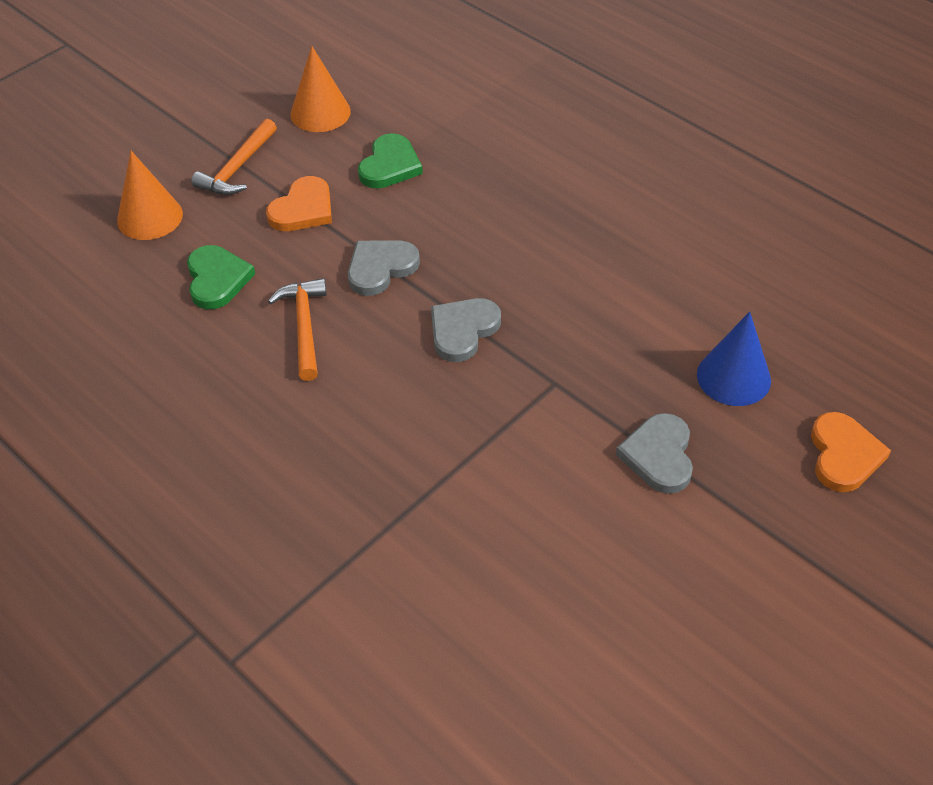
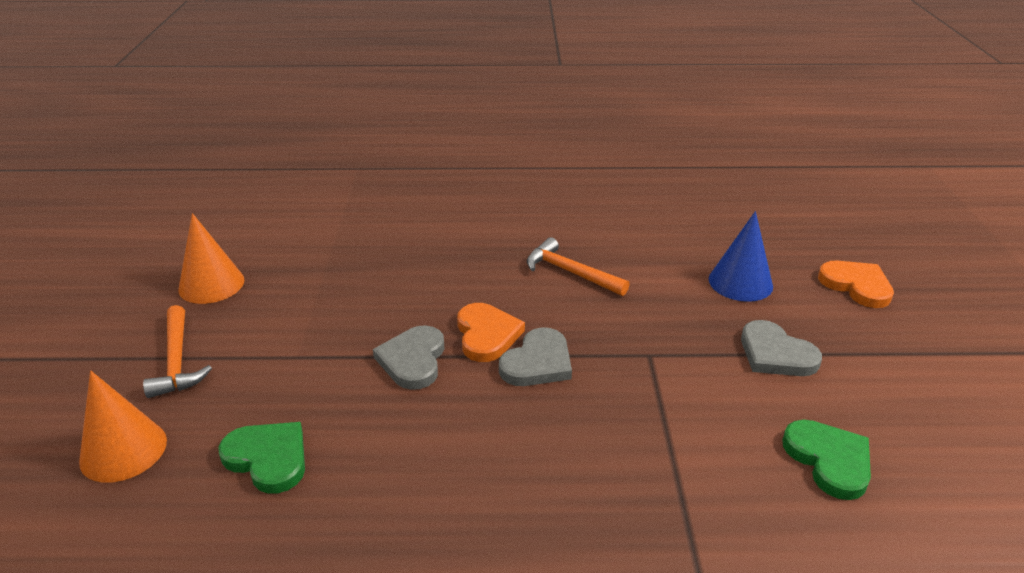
camera: 45 degrees left, 15 degrees down
(303, 209) = (285, 357): orange heart -> orange heart (487, 335)
(304, 327) = (405, 442): orange hammer -> orange hammer (570, 272)
(390, 165) = (324, 289): green heart -> green heart (829, 460)
(463, 330) = (537, 362): grey heart -> grey heart turned 135 degrees counterclockwise

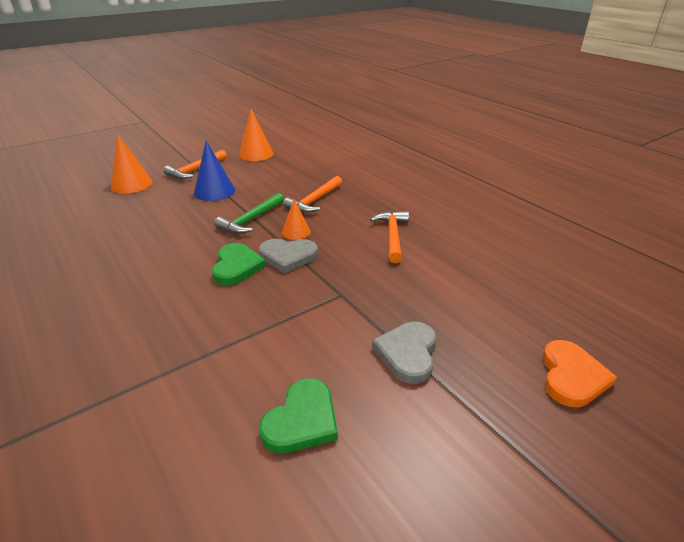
camera: 55 degrees right, 0 degrees up
(268, 458) = (148, 214): green heart -> green heart (237, 266)
(413, 360) = (251, 220): grey heart -> green hammer
(426, 290) = (315, 201): none -> orange hammer
(487, 335) = (296, 232): orange heart -> orange cone
(740, 282) = (480, 308): blue cone -> blue cone (214, 191)

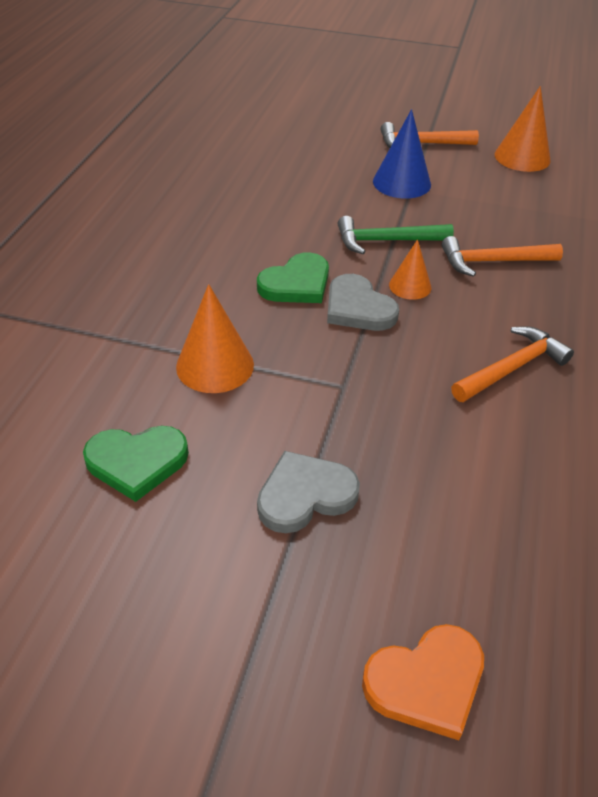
camera: 50 degrees right, 10 degrees up
(131, 184) = (336, 128): orange cone -> orange cone (215, 365)

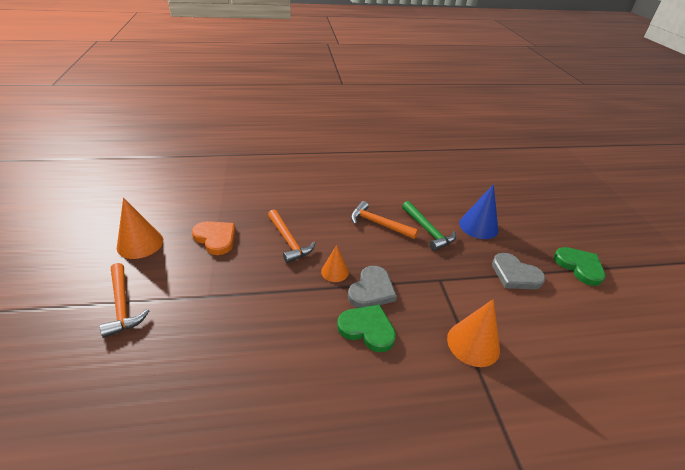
camera: 115 degrees left, 5 degrees down
(137, 462) = (566, 348): green heart -> green heart (579, 267)
(386, 241) = (289, 293): green hammer -> green hammer (428, 230)
(401, 183) = (199, 303): blue cone -> blue cone (478, 226)
(426, 682) = (548, 225): orange heart -> orange heart (216, 238)

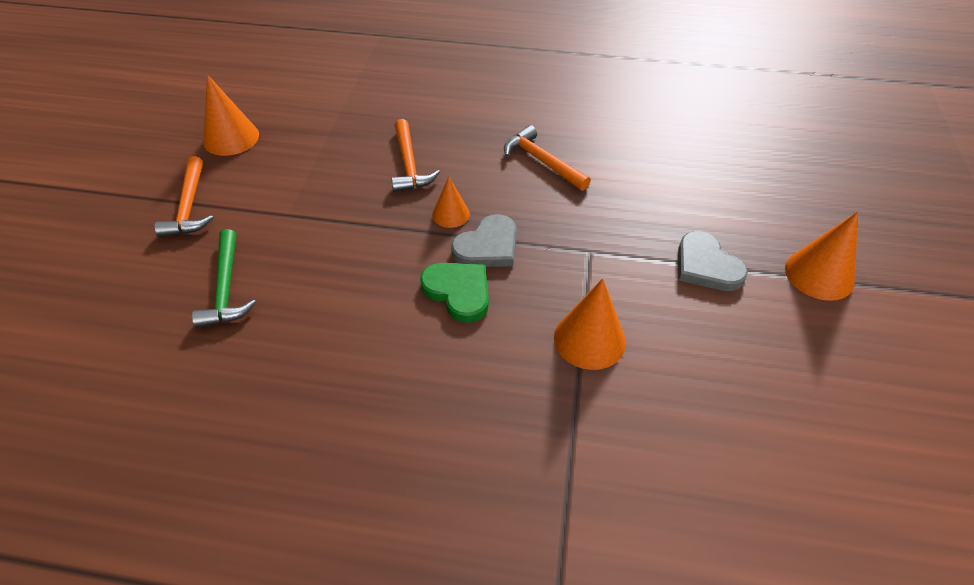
camera: 20 degrees right, 10 degrees up
(216, 238) = (320, 146): orange heart -> none
(428, 230) = (609, 182): green hammer -> green hammer (226, 288)
(478, 226) = (691, 189): blue cone -> none
(579, 267) = (819, 274): green heart -> orange cone

